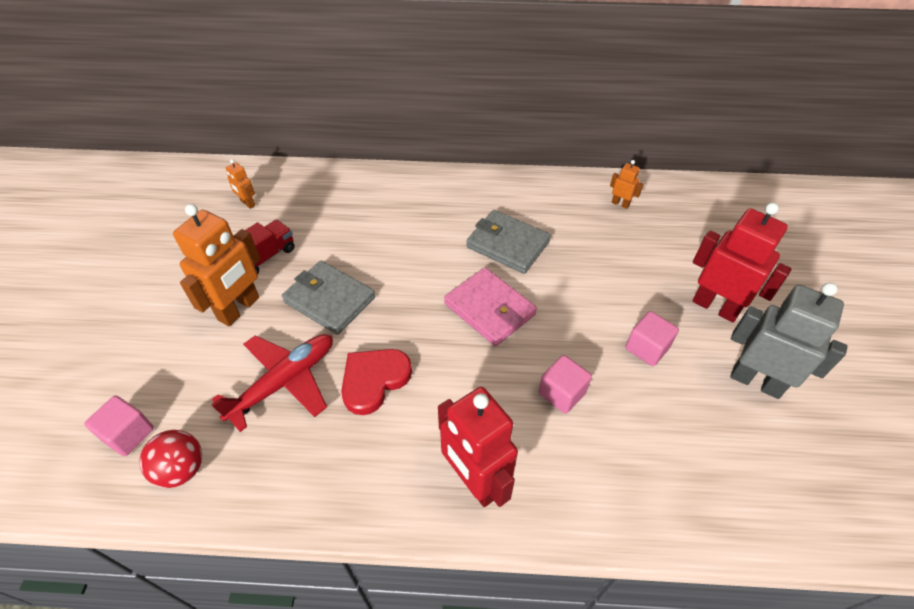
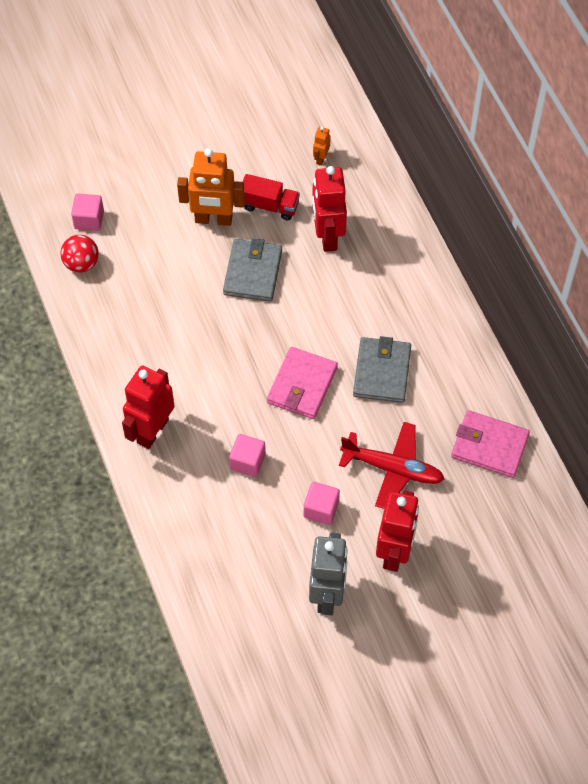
camera: 65 degrees right, 10 degrees up
(284, 382) = (168, 283): red plane -> red plane (392, 469)
(334, 229) = (327, 236): none -> red robot
(374, 380) = (197, 337): red heart -> none
(620, 204) = (489, 446): orange robot -> pink wallet

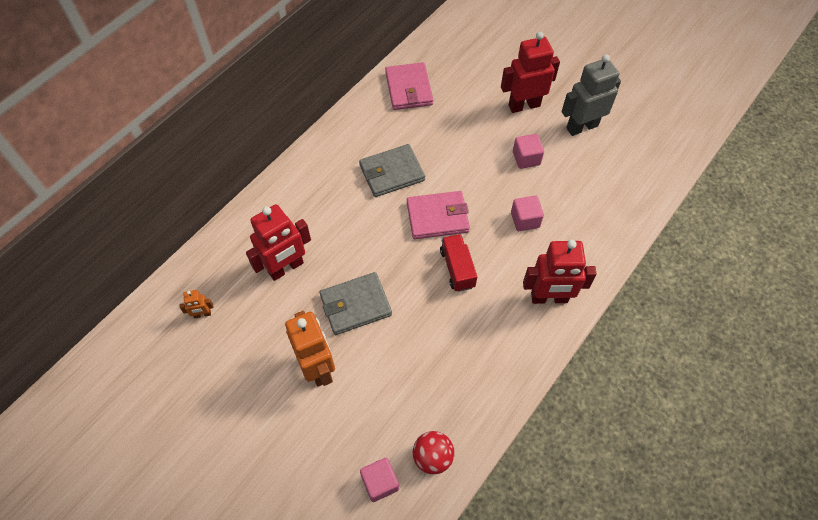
camera: 120 degrees left, 0 degrees up
(269, 206) = (277, 329): red truck -> red truck (457, 268)
(392, 469) = (465, 132): red plane -> none

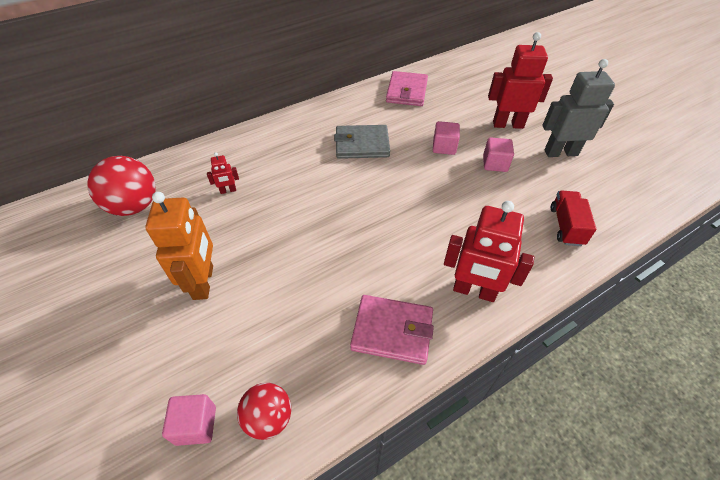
camera: 20 degrees right, 10 degrees down
(202, 314) = (134, 206): orange robot -> red ball
(286, 268) = (228, 191): red robot -> red robot, size x0.46
(355, 305) = (271, 238): grey wallet -> none
(437, 217) = (387, 188): pink wallet -> pink wallet (392, 331)
(457, 268) = (387, 236): red truck -> red truck (566, 226)
(525, 220) = (474, 213): pink cube -> pink cube (444, 147)

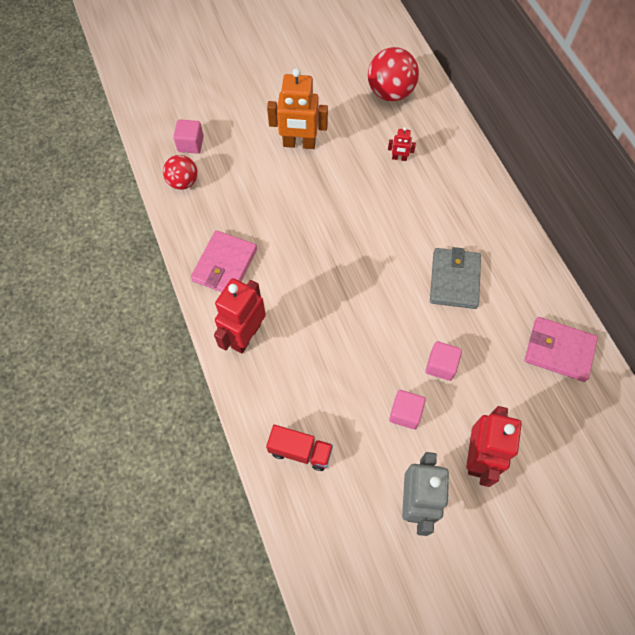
camera: 100 degrees right, 15 degrees up
(228, 191) = (399, 158): red robot -> red robot turned 75 degrees counterclockwise

